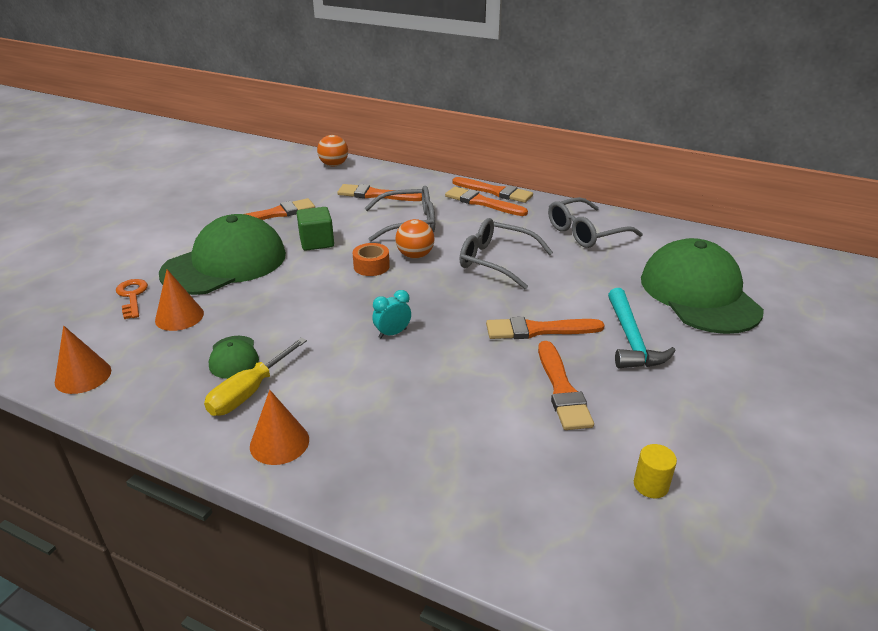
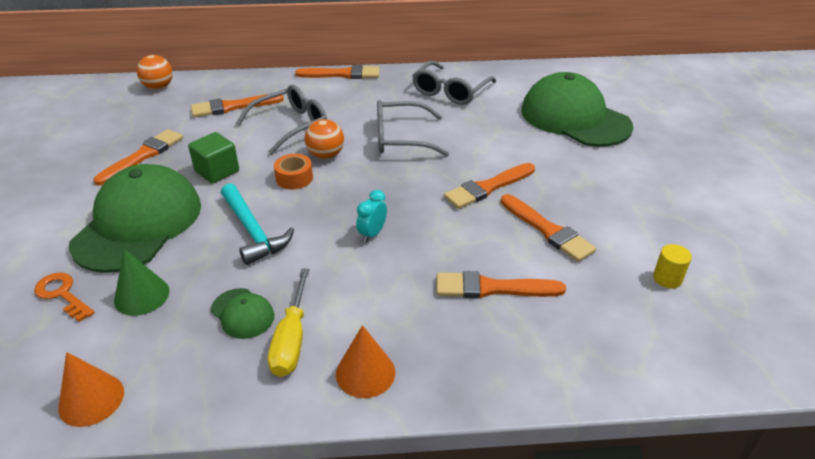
camera: 30 degrees left, 5 degrees up
(179, 316) = (142, 295): orange cone -> green cone
(482, 202) = (340, 87): orange brush -> orange brush (492, 288)
(631, 340) = (560, 171): turquoise hammer -> turquoise hammer (253, 231)

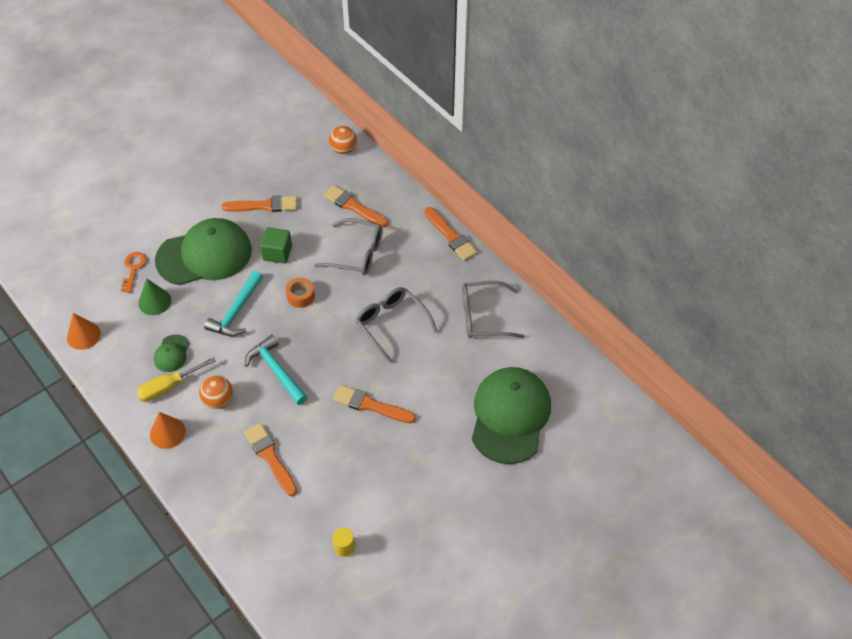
camera: 55 degrees right, 15 degrees up
(326, 155) = (338, 296): orange ball -> orange ball (218, 400)
(372, 234) = (276, 370): turquoise clock -> turquoise hammer
(548, 230) = (347, 461): orange brush -> none

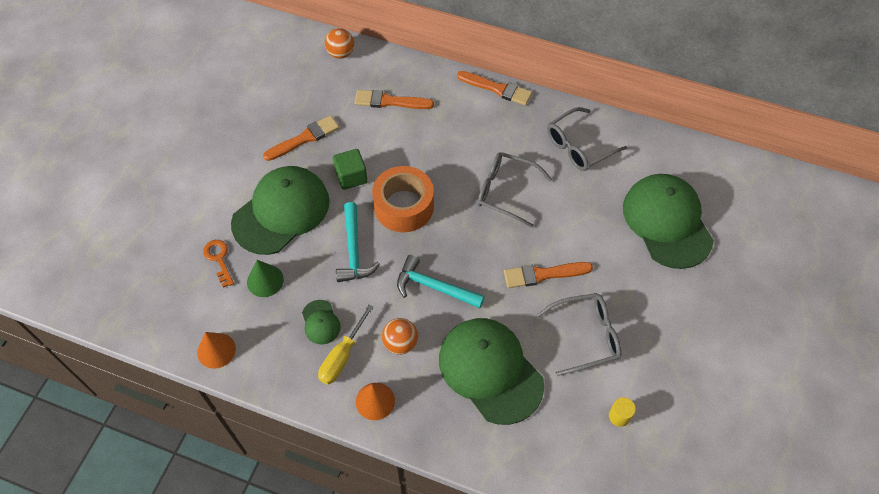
camera: 30 degrees left, 5 degrees up
(270, 457) = (490, 371): orange brush -> green cap
(300, 296) = (404, 206): orange tape -> orange tape, size x2.02
(357, 254) = (426, 143): grey glasses -> grey glasses (586, 336)

